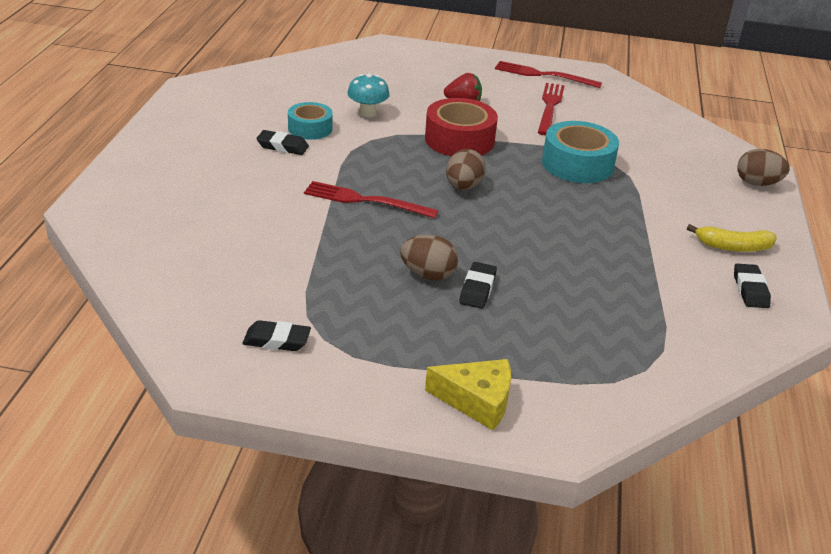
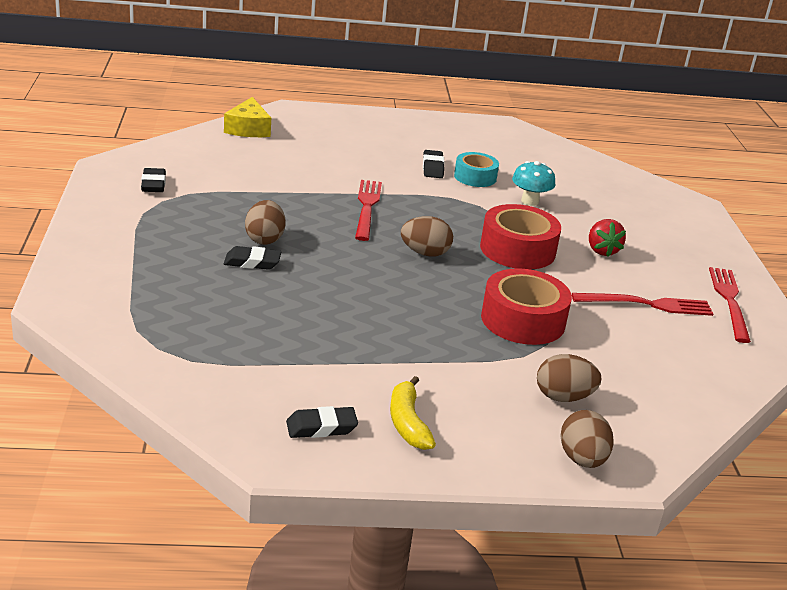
camera: 75 degrees right, 5 degrees down
(477, 401) = (98, 264): yellow cheese -> yellow cheese (248, 129)
(577, 164) = (523, 320): turquoise tape -> red tape
(683, 172) = (563, 397): none -> brown egg

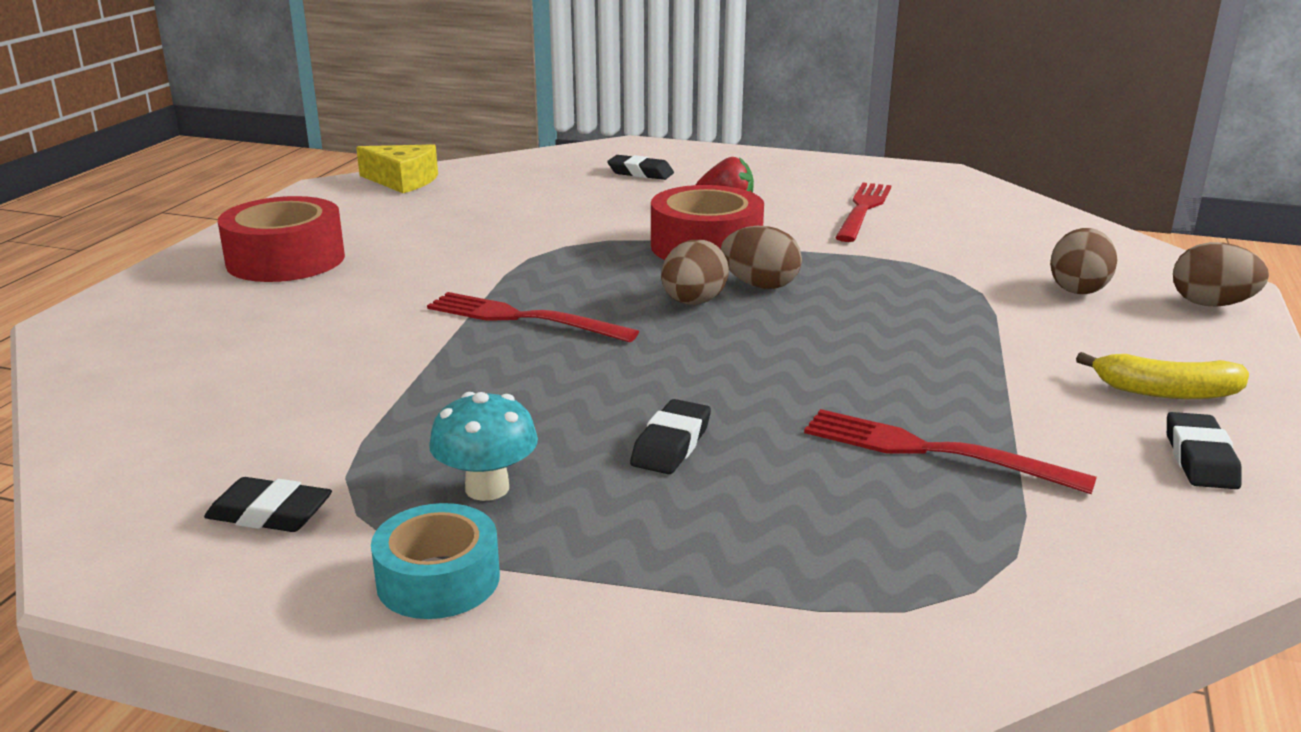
camera: 65 degrees left, 5 degrees down
(248, 129) = (114, 372): yellow cheese -> yellow cheese (403, 181)
(264, 239) = (589, 420): brown egg -> brown egg (760, 285)
(432, 168) = (424, 252): black eraser -> black eraser (640, 173)
(475, 177) = (477, 232): turquoise tape -> turquoise tape (438, 579)
(523, 320) = (894, 277): red tape -> red tape (286, 260)
(530, 201) = (573, 216): turquoise mushroom -> turquoise mushroom (487, 488)
(729, 301) = (861, 175): red fork -> red fork (932, 451)

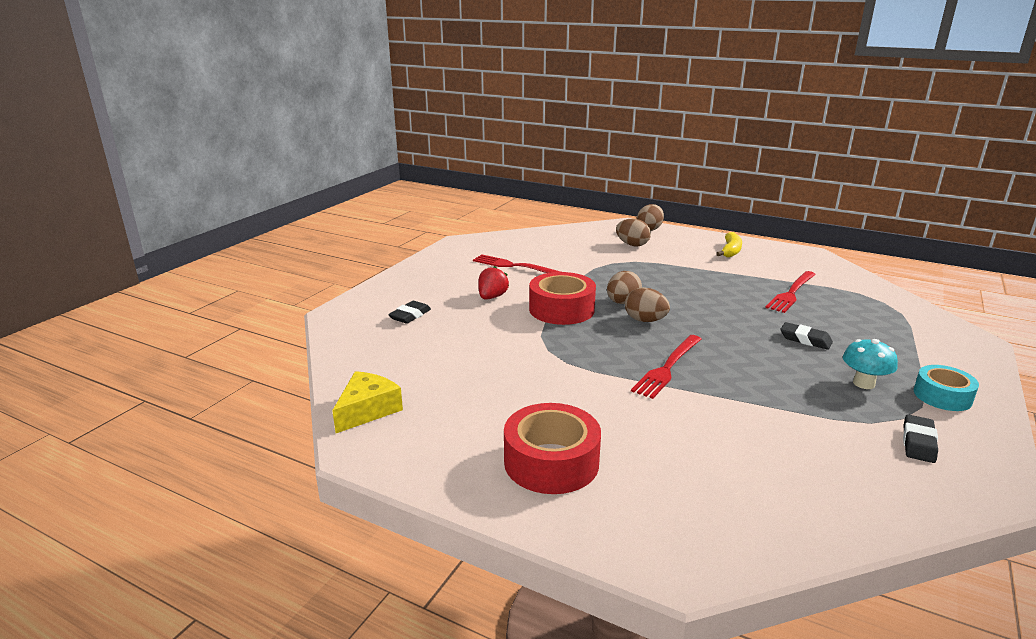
camera: 80 degrees left, 0 degrees up
(1200, 458) = (781, 257): black eraser -> none

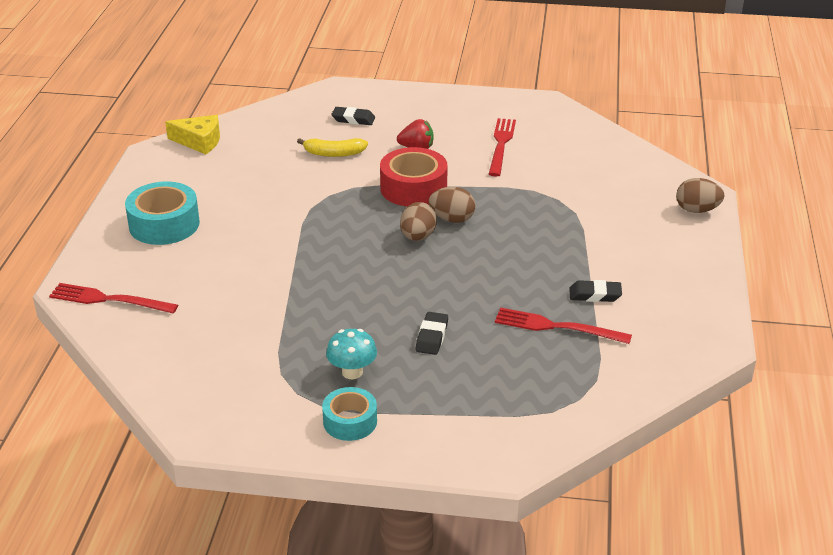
camera: 70 degrees right, 10 degrees up
(551, 462) = (164, 224): red tape -> turquoise tape
(632, 245) = (627, 204): brown egg -> none
(667, 367) = (326, 259): red fork -> red fork (109, 299)
(730, 251) = (668, 277): yellow banana -> yellow banana (334, 153)
(918, 443) = (256, 398): black eraser -> black eraser (595, 295)

